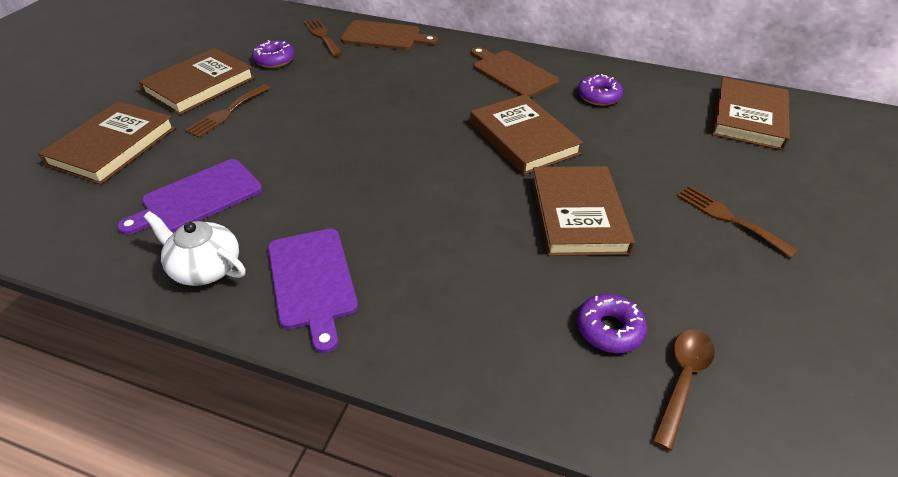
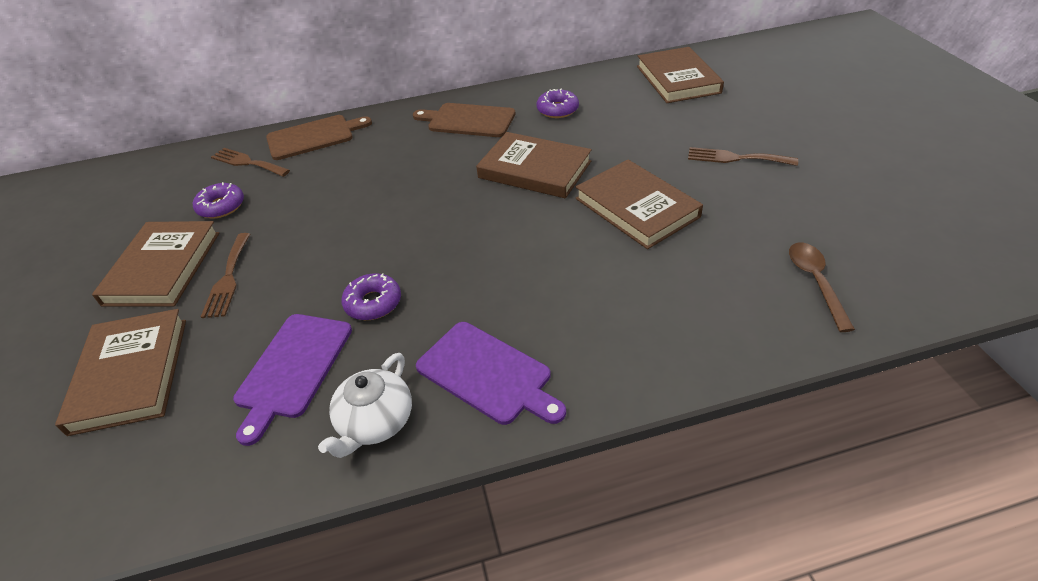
camera: 30 degrees left, 0 degrees up
(205, 267) = (375, 422): white teapot -> white teapot turned 60 degrees counterclockwise
(609, 329) = (740, 276): purple donut -> purple donut (373, 303)

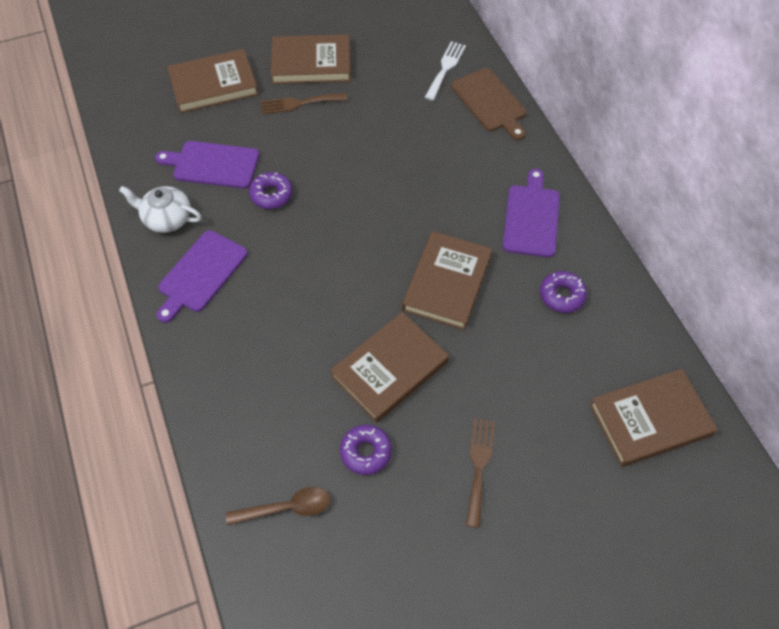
camera: 80 degrees right, 15 degrees up
(221, 206) = (383, 71): purple donut -> purple donut (366, 452)
(247, 162) = (445, 68): brown fork -> white fork
(468, 120) = (531, 217): brown cutting board -> purple cutting board

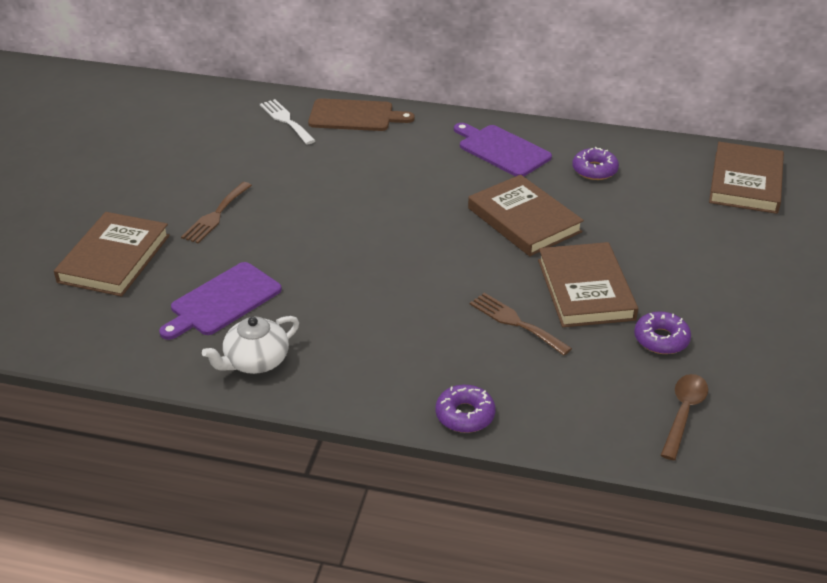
camera: 55 degrees left, 20 degrees down
(201, 274) = (356, 364): purple cutting board -> none
(271, 195) = (309, 278): purple donut -> purple donut (465, 415)
(311, 63) = (174, 187): brown book -> none
(479, 466) = (724, 282): brown fork -> brown fork (515, 322)

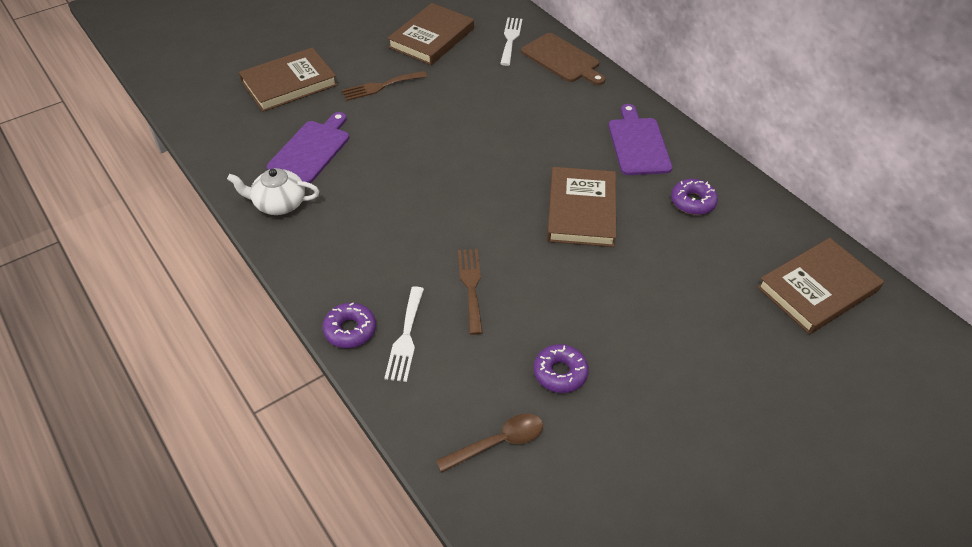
camera: 40 degrees right, 10 degrees up
(222, 301) = (311, 150): purple cutting board -> purple cutting board turned 120 degrees clockwise
(517, 391) = (405, 338): none -> white fork
(585, 289) = (555, 294): brown book -> brown book (431, 38)

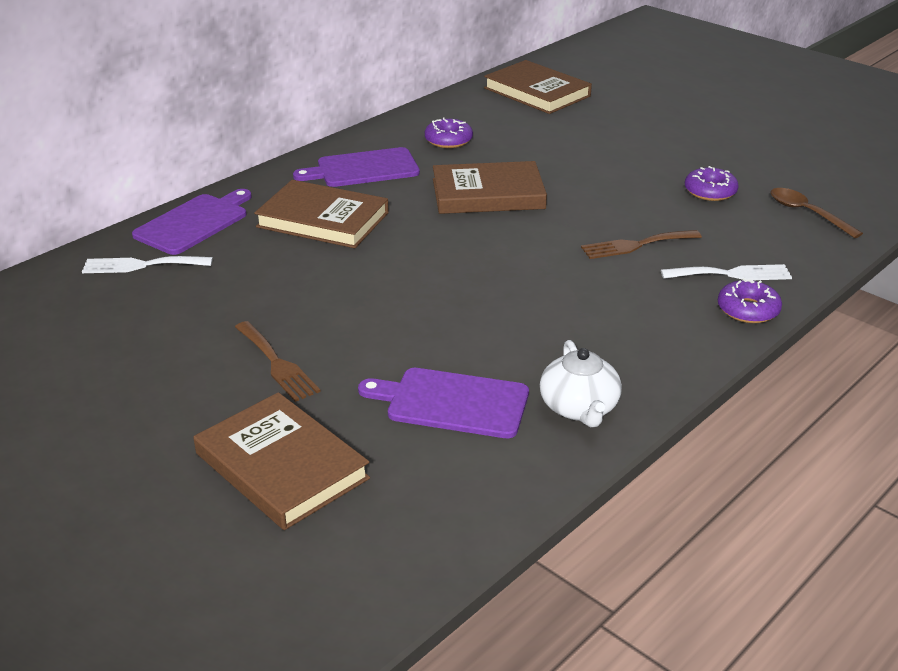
camera: 100 degrees left, 15 degrees down
(431, 38) = (135, 335): brown book -> brown book (323, 220)
(562, 59) = (194, 223): brown cutting board -> purple cutting board

